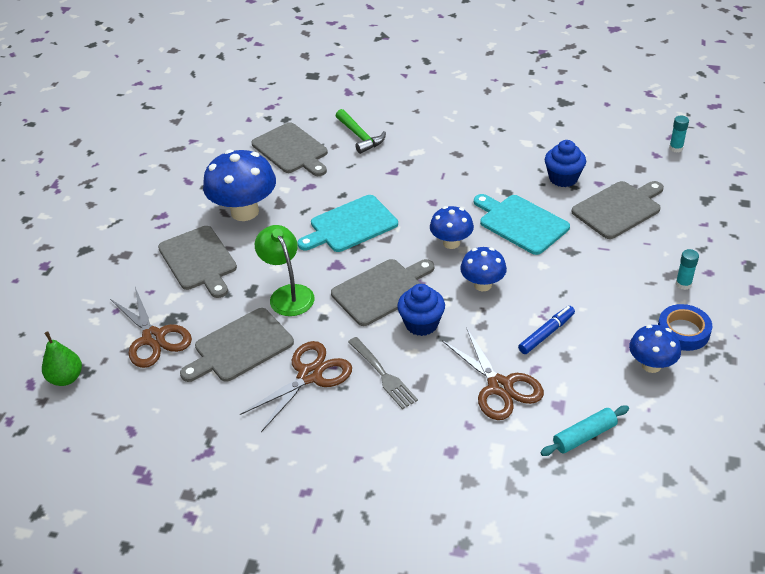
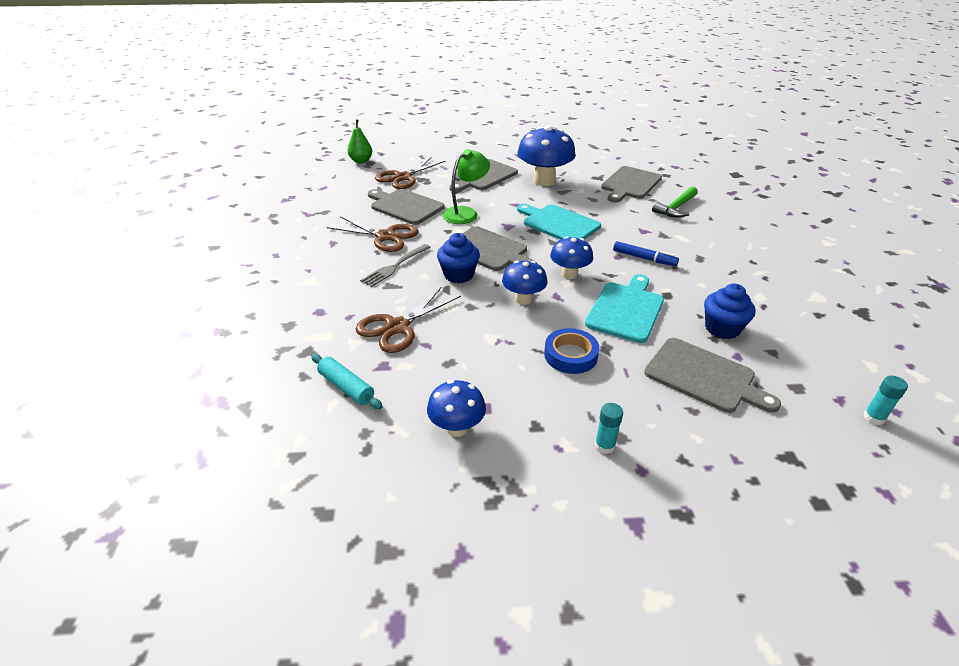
camera: 70 degrees right, 5 degrees down
(546, 333) = (475, 346): blue marker -> blue marker (644, 258)
(683, 331) = (521, 452): blue tape -> blue tape (570, 355)

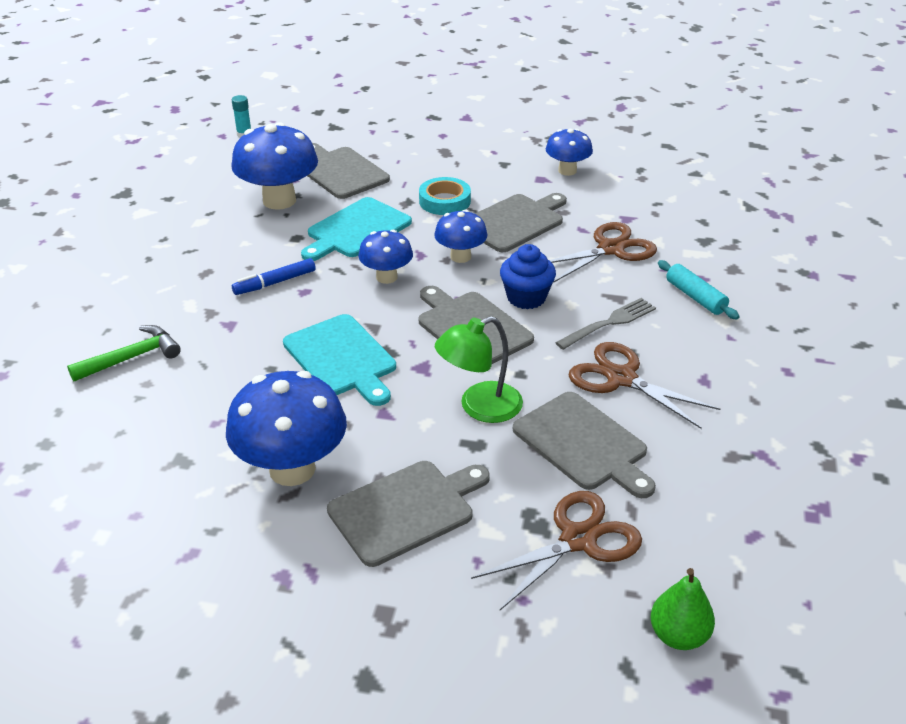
camera: 165 degrees left, 0 degrees up
(346, 387) = (660, 207): turquoise rolling pin -> turquoise rolling pin (695, 297)
(570, 355) = (444, 201): blue tape -> turquoise tape
(604, 446) = (459, 148): turquoise glue stick -> none
(630, 184) = (141, 429): grey cutting board -> grey cutting board (514, 222)
(644, 258) = (275, 283): blue marker -> blue marker turned 75 degrees counterclockwise
(722, 328) = (279, 200): blue cupcake -> blue mushroom

